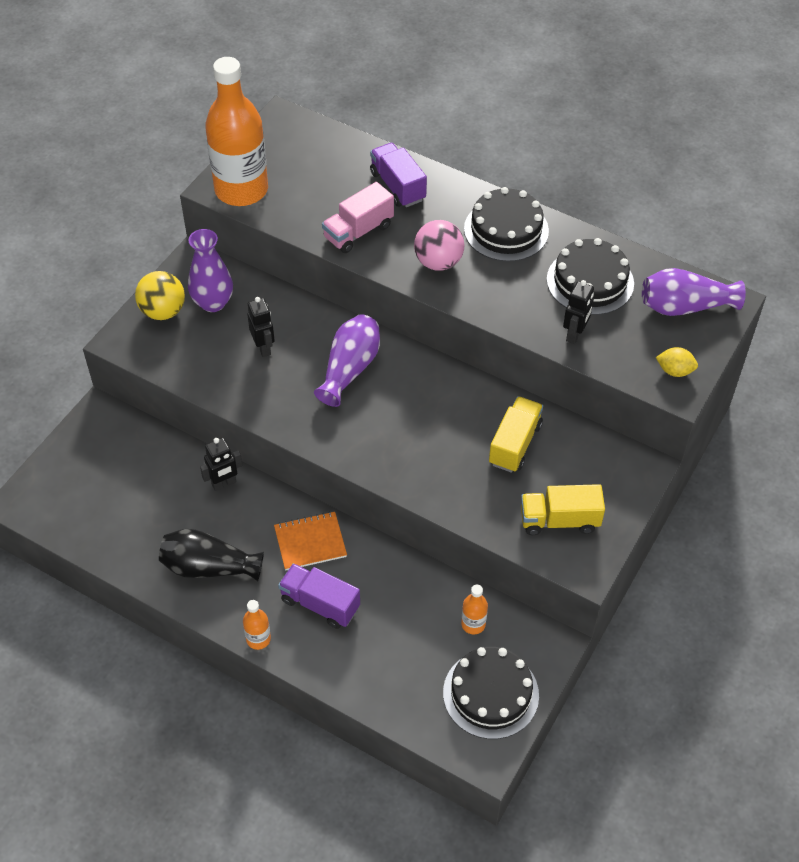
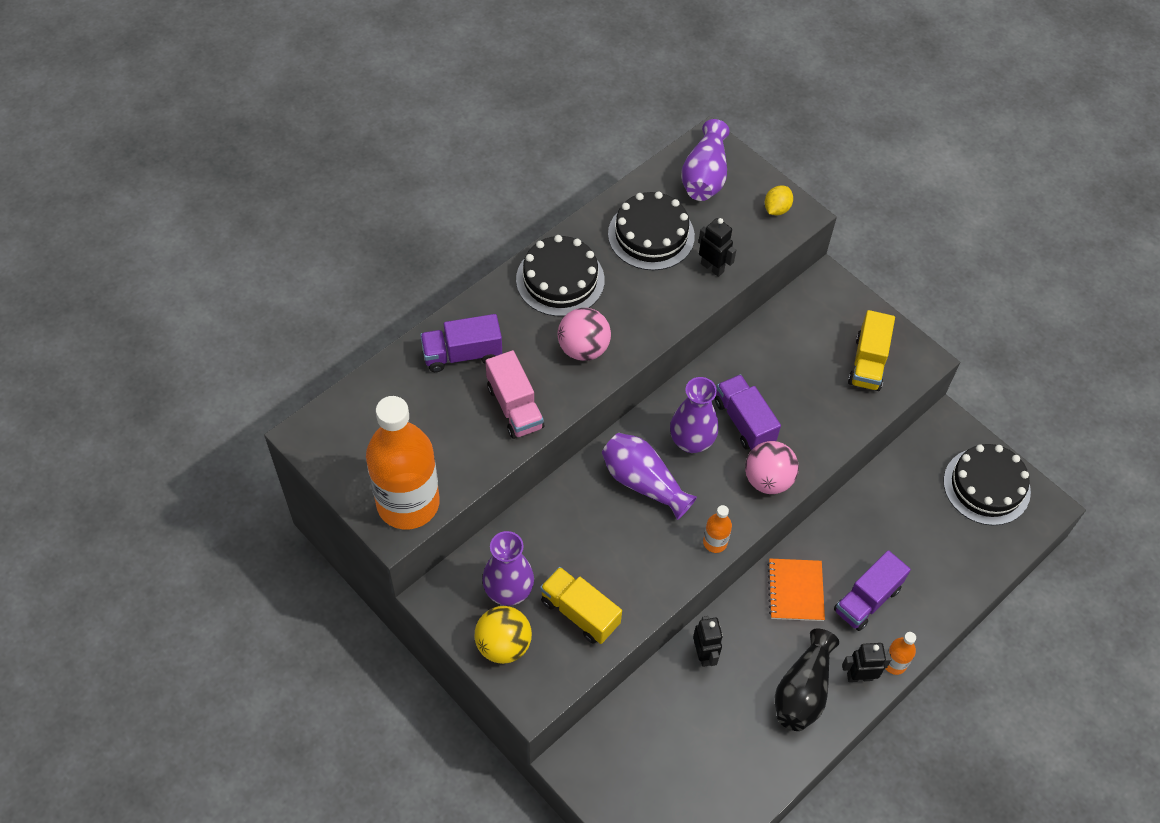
camera: 75 degrees left, 5 degrees up
(263, 347) = (589, 555): black robot -> black robot (859, 676)
(388, 461) = (768, 480): none -> pink ball
(407, 394) = (691, 441): none -> purple vase
(445, 430) = (744, 421): none -> purple truck
(473, 624) = (915, 479): orange bottle -> orange bottle (715, 542)
(515, 444) = (776, 370): yellow truck -> yellow truck (580, 613)

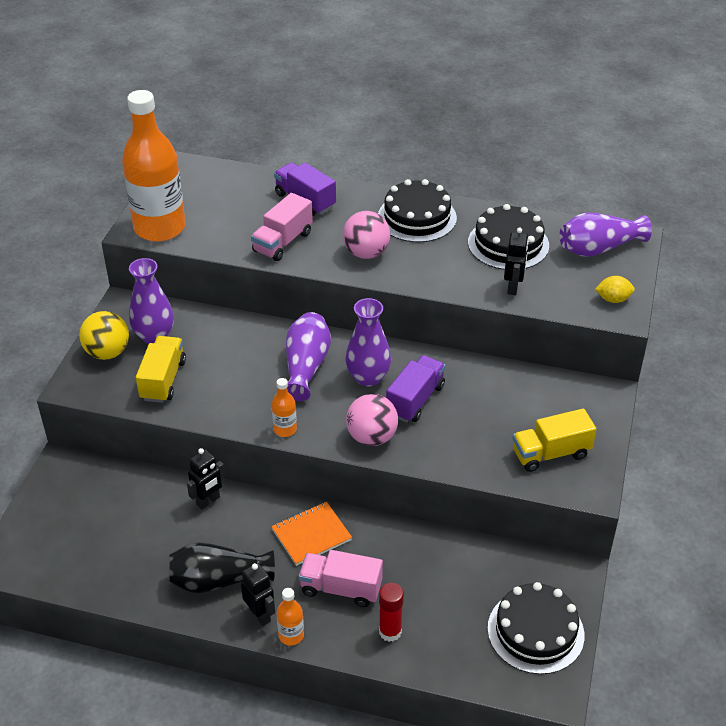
camera: 60 degrees right, 15 degrees down
(867, 599) = (341, 588): purple truck -> pink truck
(931, 587) = (390, 632): none -> red glue stick

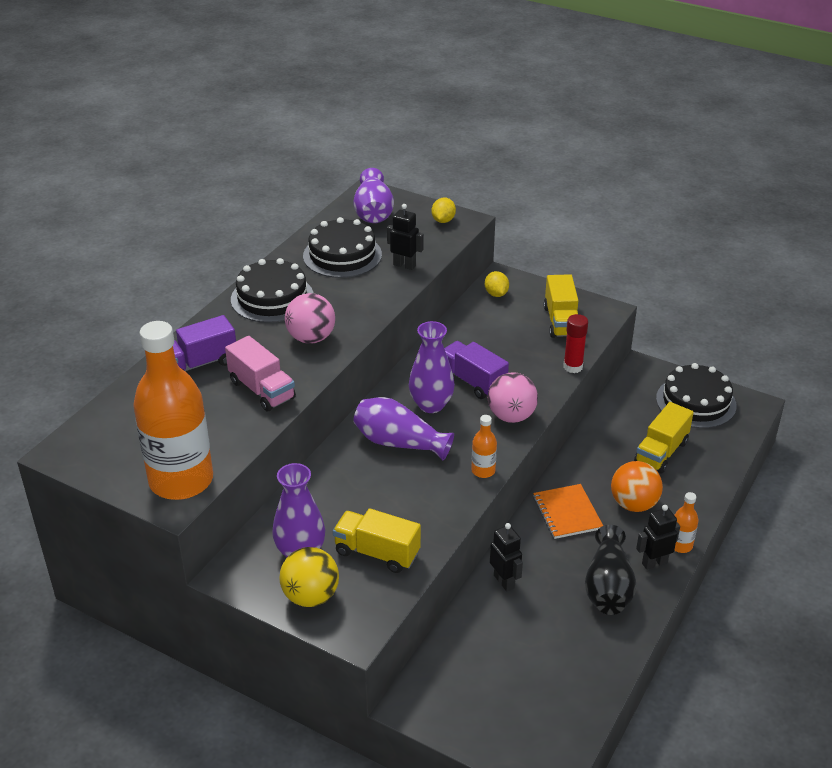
camera: 75 degrees left, 5 degrees down
(341, 588) = (633, 504): pink truck -> orange ball
(390, 632) = (685, 482): red glue stick -> red glue stick (573, 367)
(432, 605) = (661, 452): none -> yellow truck
(574, 393) = (496, 294): none -> yellow lemon

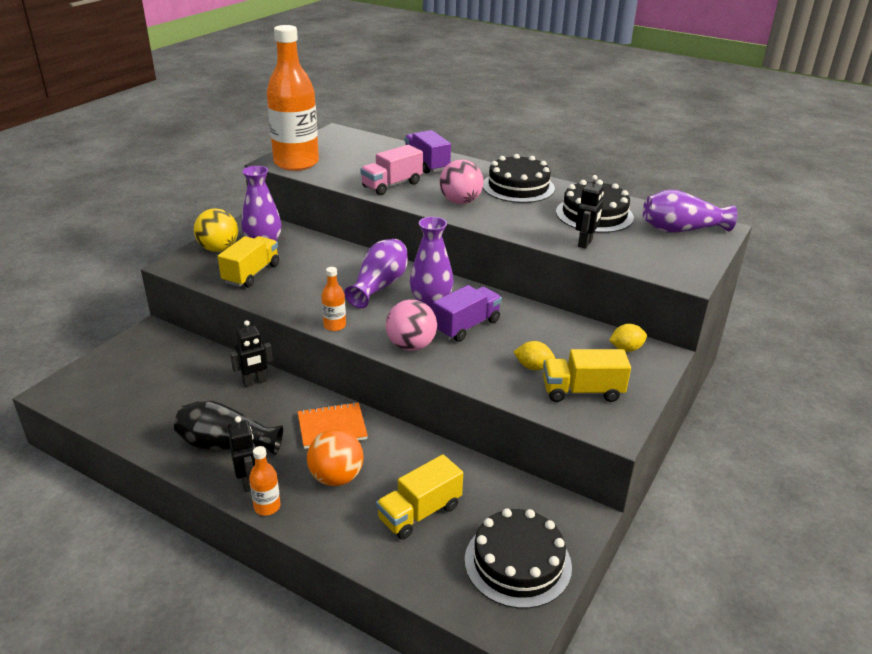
camera: 90 degrees right, 5 degrees down
(443, 220) = (682, 266): yellow lemon -> yellow lemon (533, 367)
(573, 367) = (495, 392): red glue stick -> none
(661, 452) = (419, 513): yellow truck -> yellow truck turned 75 degrees counterclockwise

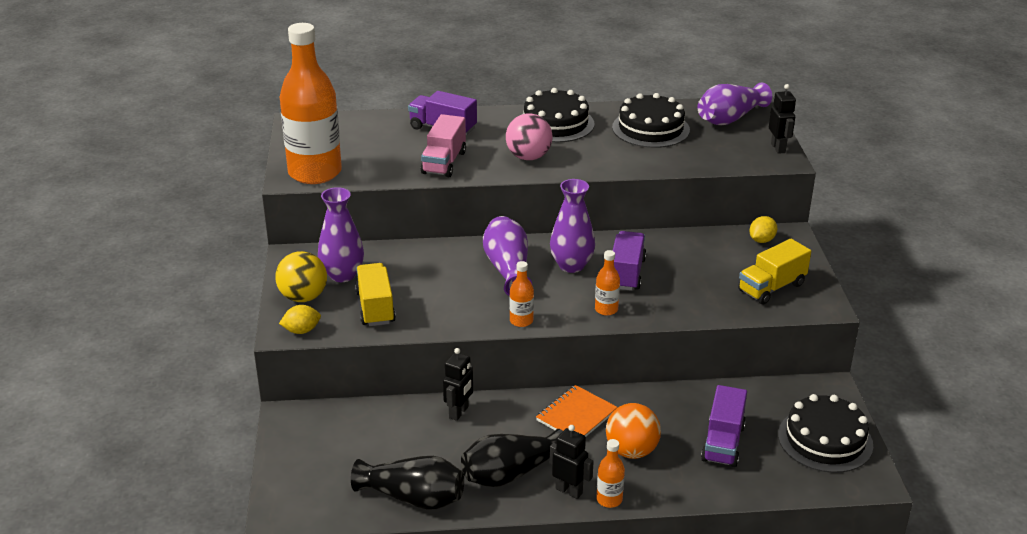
camera: 35 degrees left, 0 degrees up
(142, 426) = (413, 497): none -> black vase
(411, 346) = (606, 309): pink ball -> orange bottle
(419, 513) = (723, 443): yellow truck -> purple truck
(533, 367) = (716, 284): yellow lemon -> yellow lemon (301, 331)
(585, 243) = (677, 158): black robot -> black robot (778, 148)

